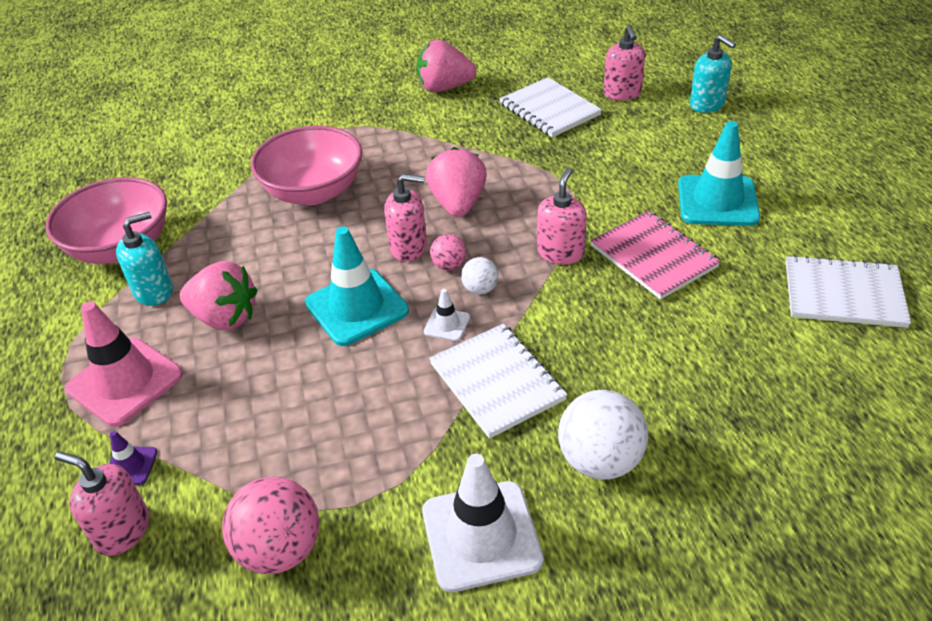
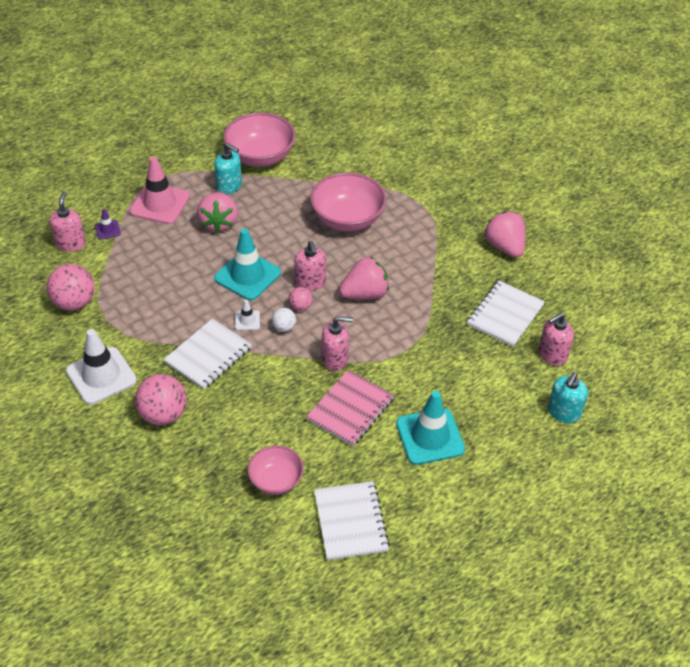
camera: 65 degrees right, 5 degrees up
(600, 460) = (163, 414): white ball -> pink ball
(762, 352) = (276, 480): none -> pink bowl

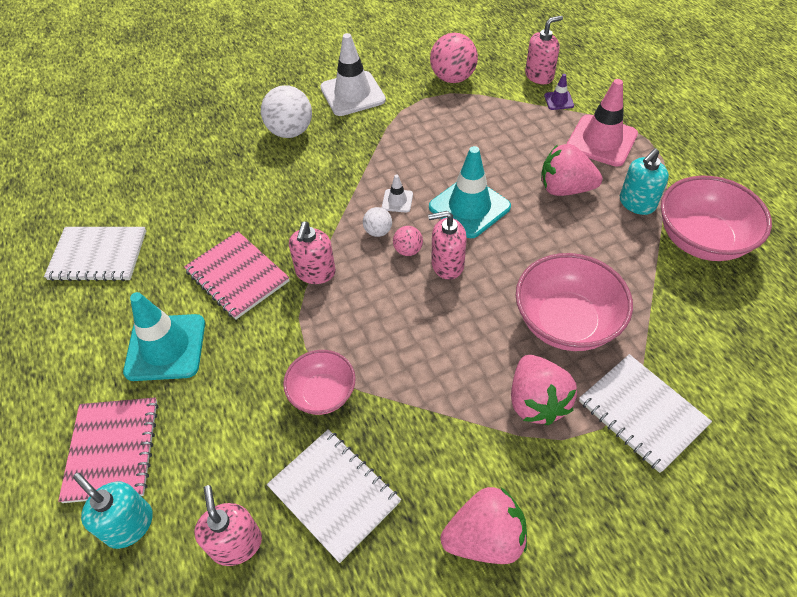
camera: 105 degrees right, 5 degrees up
(71, 243) = (539, 76): pink soap dispenser -> pink soap dispenser turned 45 degrees counterclockwise
(163, 414) = (290, 131): pink ball -> white ball
(208, 355) = (355, 166): white notebook -> white notebook (642, 413)
(276, 480) = (176, 204): pink bowl -> pink bowl (322, 393)
(365, 294) = (415, 319): pink strawberry -> pink strawberry (536, 401)
(520, 440) = (112, 450): none -> pink notebook

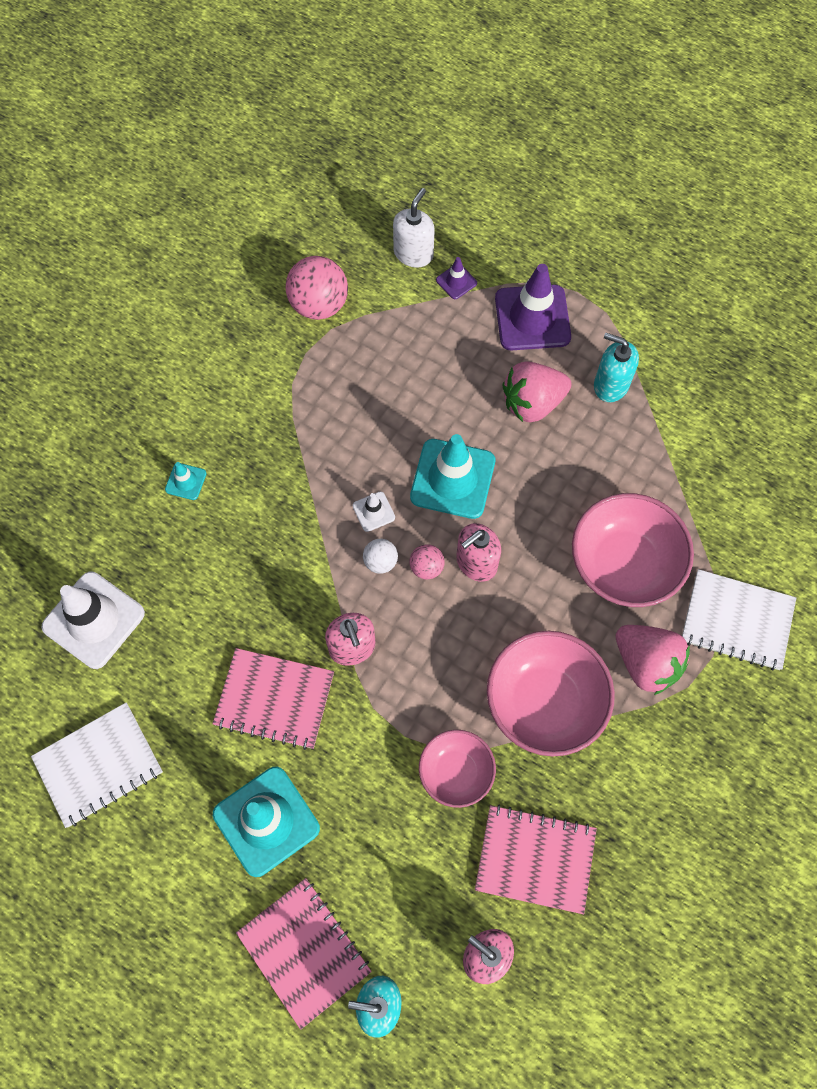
camera: 35 degrees left, 15 degrees up
(290, 131) = (186, 481): white ball -> turquoise traffic cone
(334, 494) = (535, 859): white notebook -> pink notebook
(352, 94) = (218, 388): white traffic cone -> white traffic cone (93, 620)
(485, 538) = (680, 815): pink strawberry -> none
(539, 76) = (413, 253): pink soap dispenser -> white soap dispenser
(601, 141) = (532, 318): pink traffic cone -> purple traffic cone
(637, 203) = (610, 385): turquoise soap dispenser -> turquoise soap dispenser turned 105 degrees clockwise
(701, 240) = (691, 398): pink bowl -> pink bowl (544, 702)

